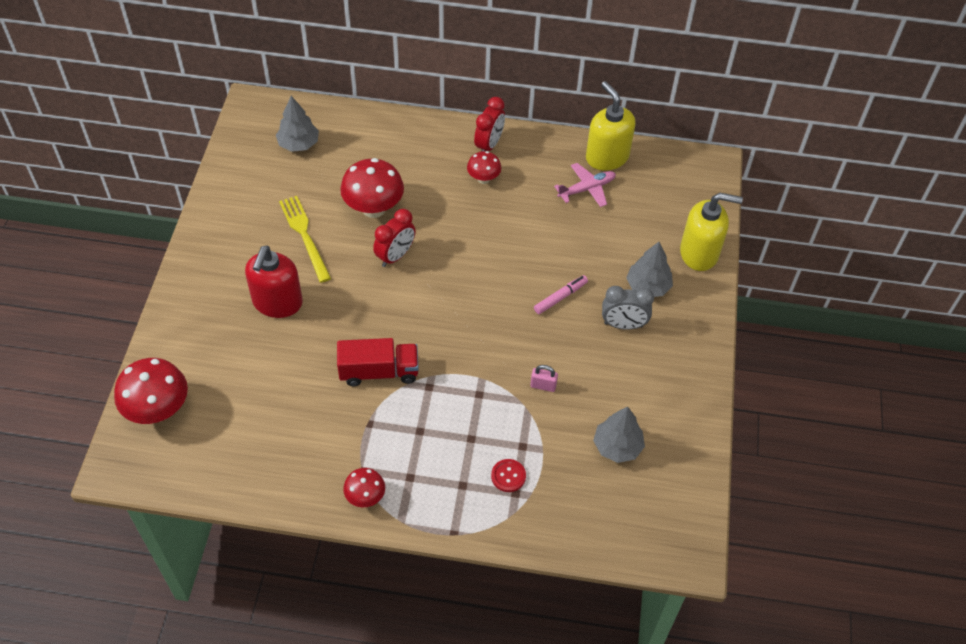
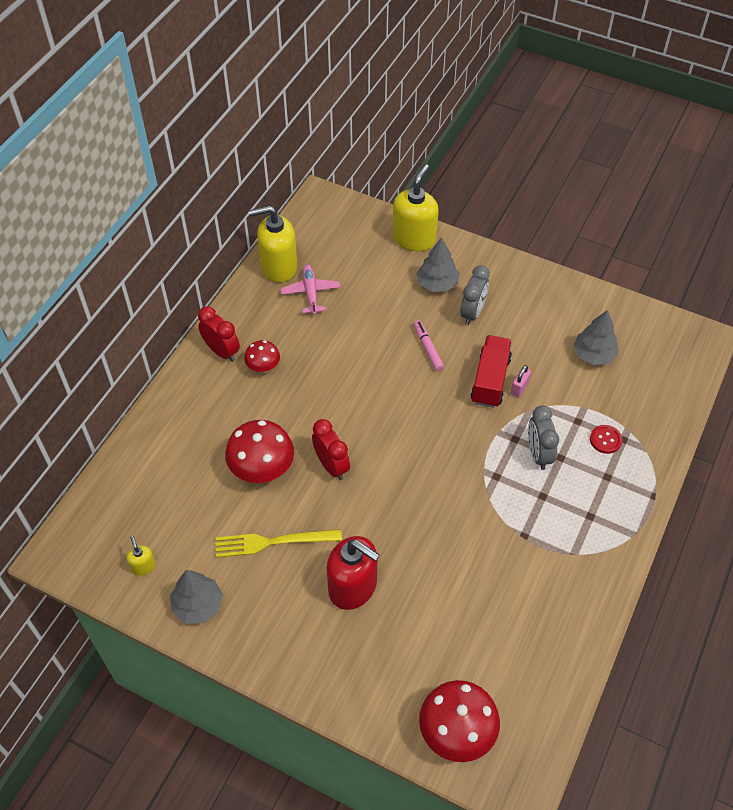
camera: 70 degrees left, 0 degrees up
(258, 159) = (143, 566): none -> yellow soap dispenser
(298, 144) = (139, 520): grey tree -> grey tree (198, 605)
(365, 497) = (603, 557): red mushroom -> none
(379, 371) = (467, 513): red truck -> red truck (490, 380)
(468, 418) = (538, 454): none -> grey clock

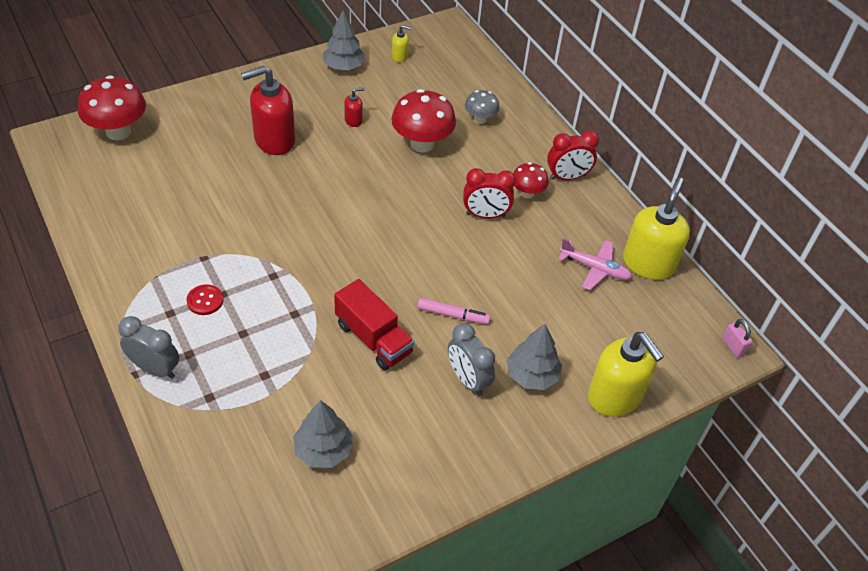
camera: 120 degrees right, 5 degrees down
(193, 446) = (480, 119): none -> grey mushroom
(273, 542) = (353, 120): yellow fork -> red soap dispenser
(331, 466) = (387, 182): red clock -> red clock (485, 215)
(519, 388) = (343, 355): pink padlock -> pink padlock (733, 347)
(538, 454) = (263, 319): grey clock -> grey clock (155, 368)
(605, 440) = (223, 382): red button -> red button (205, 300)

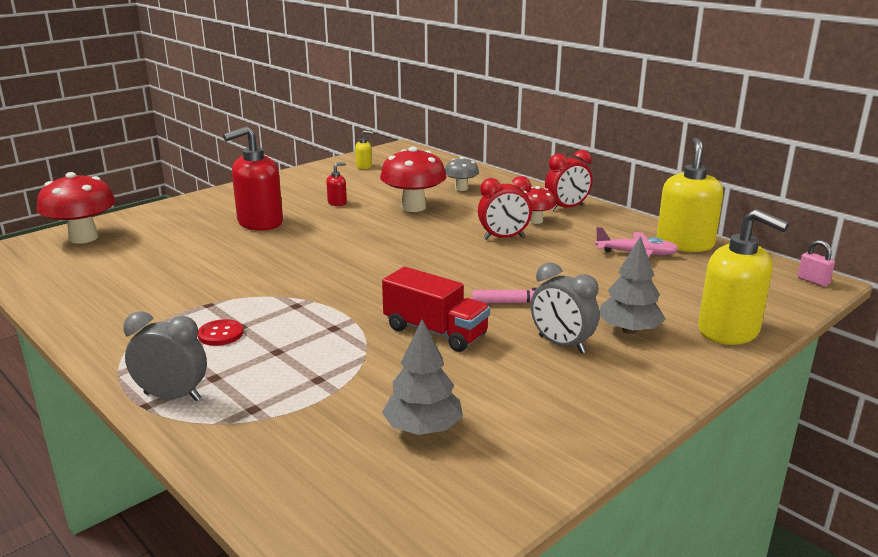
camera: 10 degrees left, 25 degrees down
(344, 66) = (312, 177): grey tree -> none

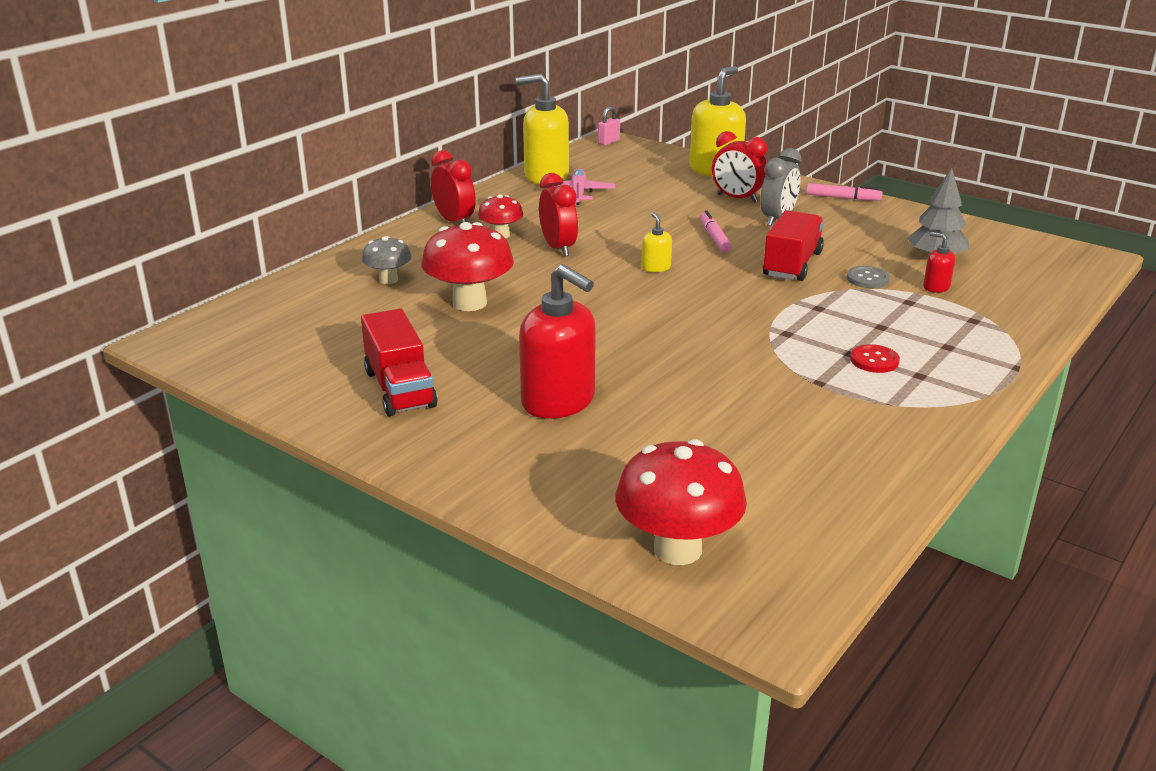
camera: 100 degrees left, 5 degrees up
(172, 396) = (992, 358): grey clock -> none
(309, 189) = (400, 389): none -> red truck
(337, 203) = (461, 356): red soap dispenser -> red soap dispenser (936, 287)
(364, 166) = (279, 359): yellow soap dispenser -> yellow soap dispenser (656, 267)
(383, 367) = (867, 279): none -> grey button
(629, 330) = (737, 198): grey tree -> red clock
(636, 404) = (843, 198): none -> pink marker

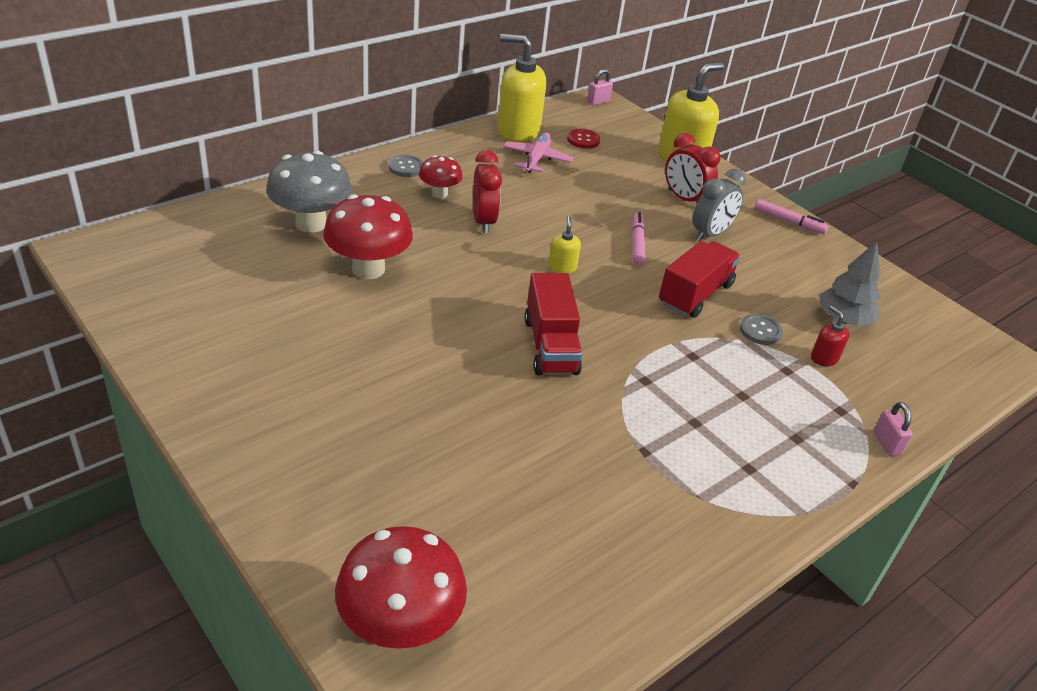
camera: 10 degrees right, 10 degrees up
(388, 280) = (311, 223): grey mushroom -> grey mushroom, size x1.78
(400, 389) = (252, 357): red truck -> red truck (550, 346)
(454, 222) = (406, 167): red clock -> grey button
(559, 401) = (386, 410): red soap dispenser -> none
(874, 360) = (713, 437): red button -> red button (583, 140)
(1027, 335) = (886, 444): none -> pink padlock

